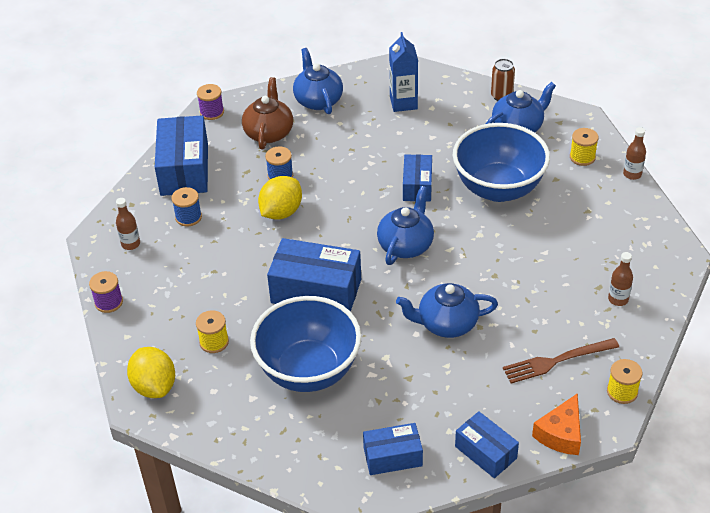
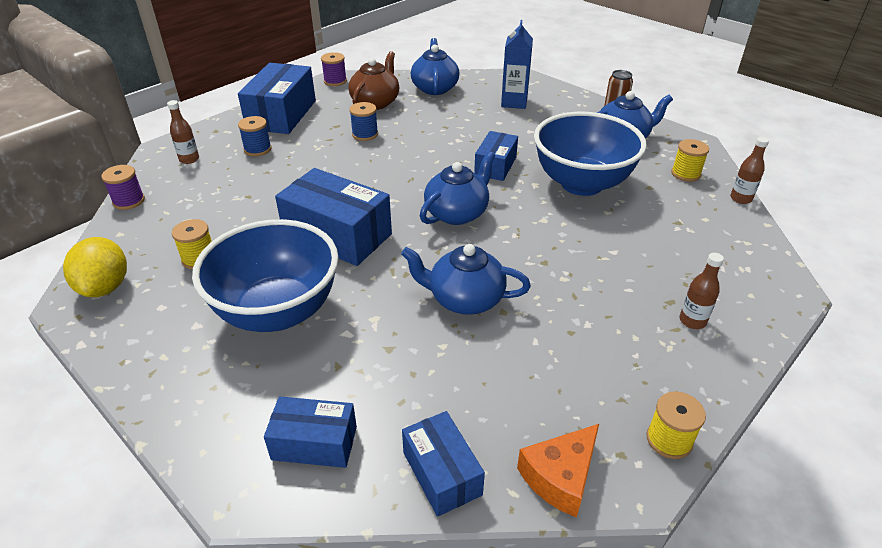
camera: 15 degrees right, 5 degrees down
(281, 212) = (347, 162): yellow lemon -> none
(556, 361) = (587, 375): brown fork -> none

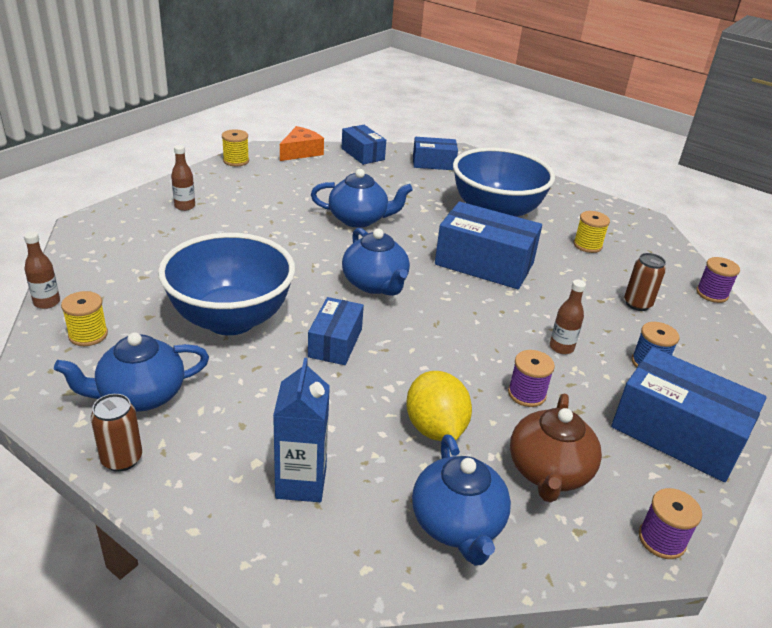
camera: 170 degrees right, 5 degrees down
(105, 287) = (636, 227): yellow lemon -> yellow lemon (435, 428)
(189, 159) = (714, 346): brown bottle -> brown bottle (561, 347)
(216, 192) = (637, 304): none -> brown can
(281, 114) = (677, 433): blue box -> blue box turned 60 degrees counterclockwise
(365, 134) = (526, 394): blue spool -> purple spool
(457, 213) = (375, 284): blue teapot -> blue teapot turned 60 degrees counterclockwise

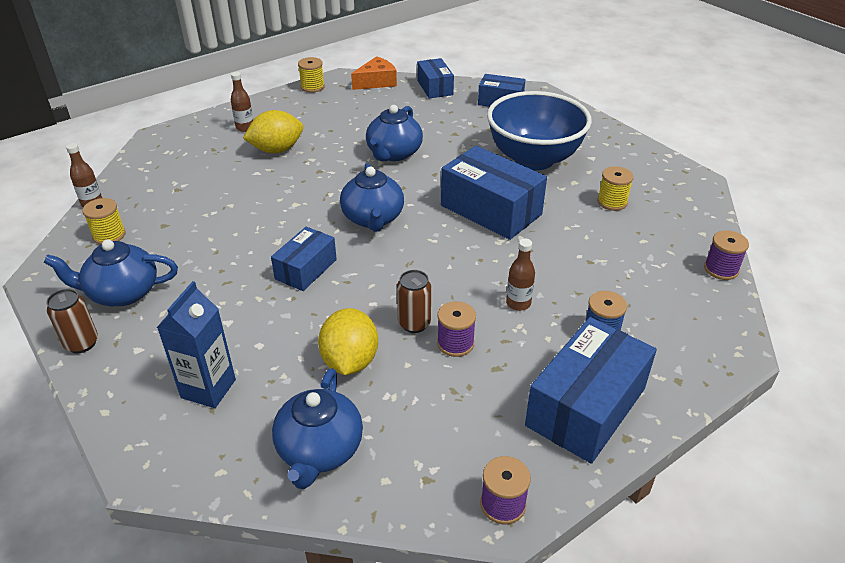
camera: 20 degrees right, 5 degrees up
(230, 319) = (228, 236): blue bowl -> none
(233, 226) = (277, 150): none -> yellow lemon
(359, 219) = (394, 153): blue teapot -> blue teapot turned 90 degrees clockwise
(548, 472) = (432, 420): brown teapot -> none
(637, 304) = (628, 270): brown can -> brown can (414, 323)
(677, 433) = (586, 407): blue box -> blue box turned 75 degrees clockwise

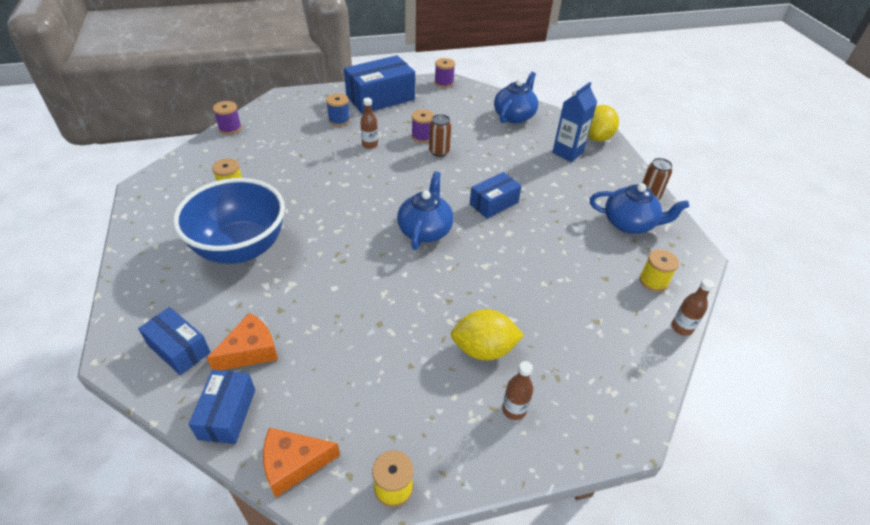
camera: 160 degrees left, 5 degrees up
(350, 361) = (485, 144): yellow lemon -> yellow lemon (597, 137)
(394, 153) = (363, 300): blue teapot -> none
(451, 111) = (250, 351): none -> orange cheese
(491, 210) = (328, 209): blue box -> none

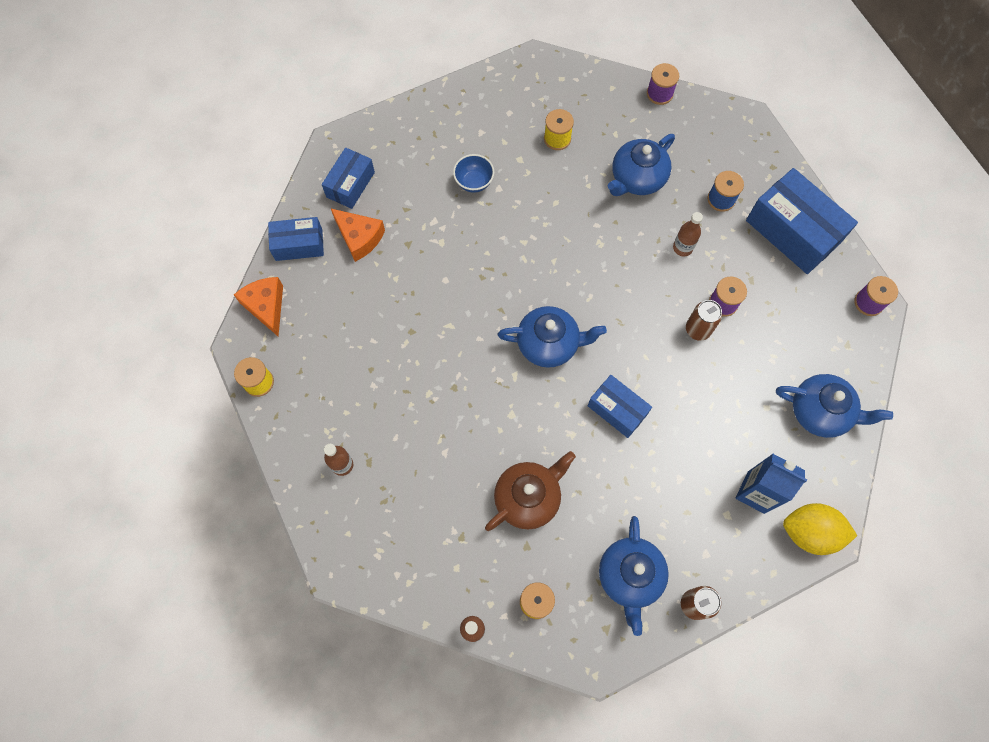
camera: 80 degrees right, 25 degrees up
(241, 248) = (474, 182): blue bowl -> blue bowl, size x0.40
(298, 154) = (637, 178): none -> blue teapot
(484, 349) = (402, 430): yellow lemon -> none
(562, 269) = (528, 498): none -> brown teapot

